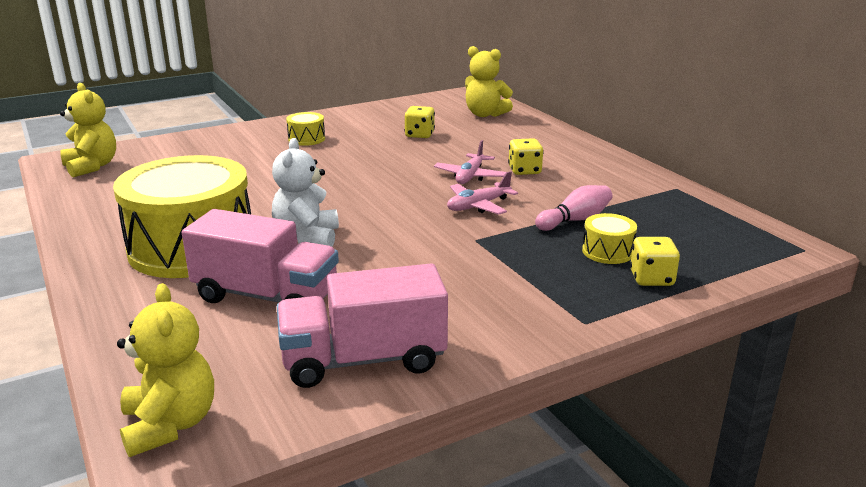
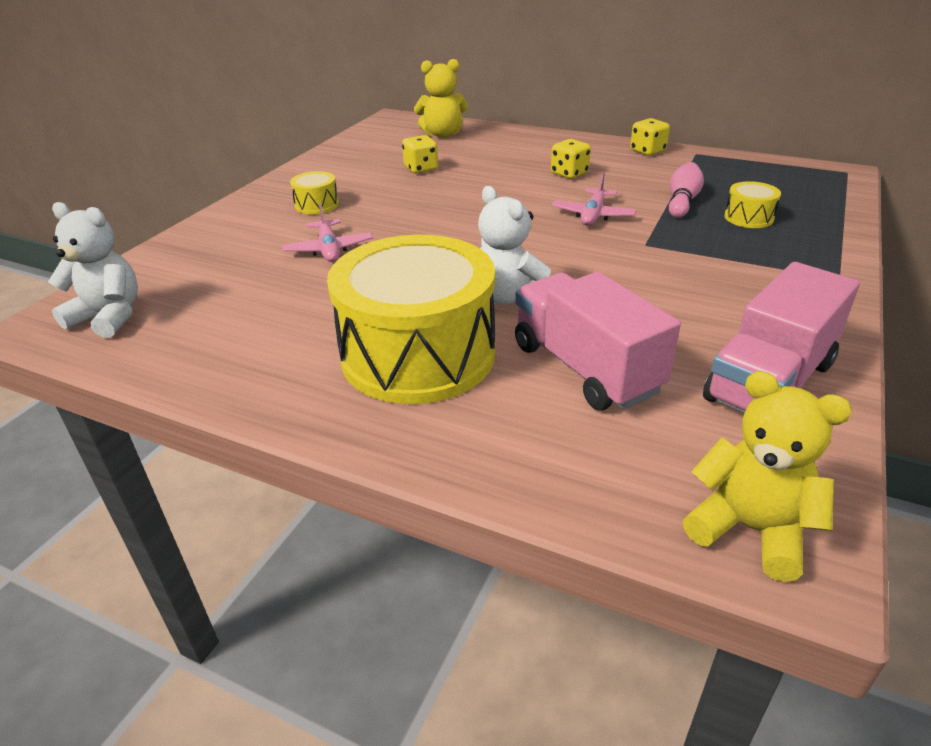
camera: 35 degrees left, 10 degrees up
(92, 167) = (109, 317): yellow teddy bear -> white teddy bear
(266, 296) = (585, 368): pink truck -> pink truck turned 105 degrees counterclockwise
(470, 176) = (537, 192): pink plane -> pink plane (329, 249)
(651, 279) = (811, 227): yellow dice -> yellow dice (647, 151)

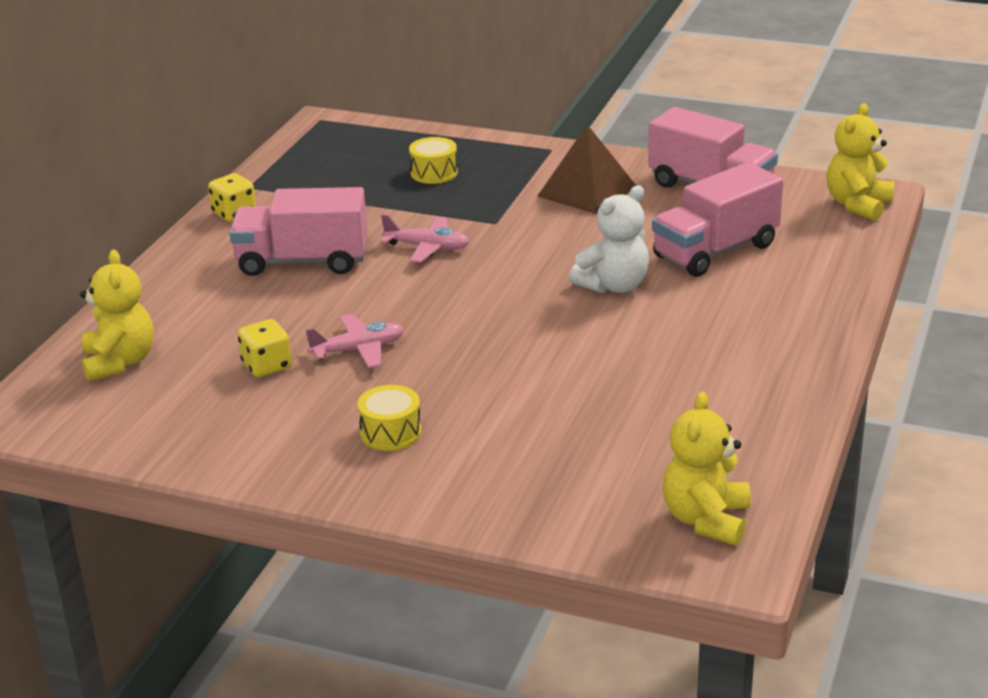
camera: 95 degrees left, 5 degrees down
(109, 317) = (706, 520): white teddy bear -> yellow teddy bear
(329, 249) = (523, 401): pink plane -> pink plane (358, 350)
(418, 354) = (720, 322): yellow drum -> none
(569, 173) = (302, 261): yellow dice -> pink truck
(682, 201) = (393, 201): pink bowling pin -> none
(731, 293) = (587, 191): none -> brown pyramid

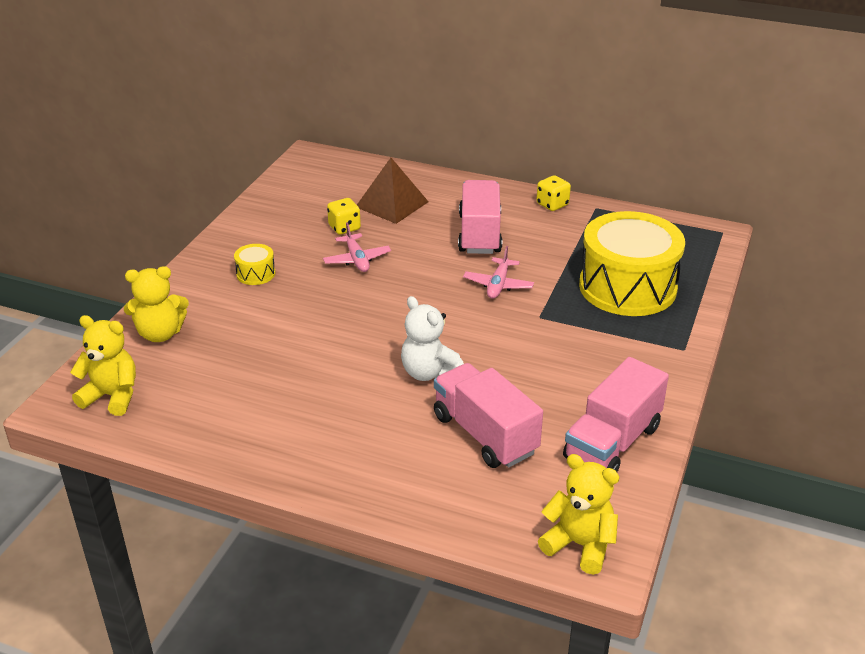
camera: 90 degrees right, 5 degrees up
(119, 362) = (360, 180): yellow teddy bear -> yellow teddy bear (160, 334)
(434, 173) = (627, 287): yellow drum -> yellow drum, size x2.46
(587, 191) = (599, 366): brown pyramid -> brown pyramid (392, 204)

